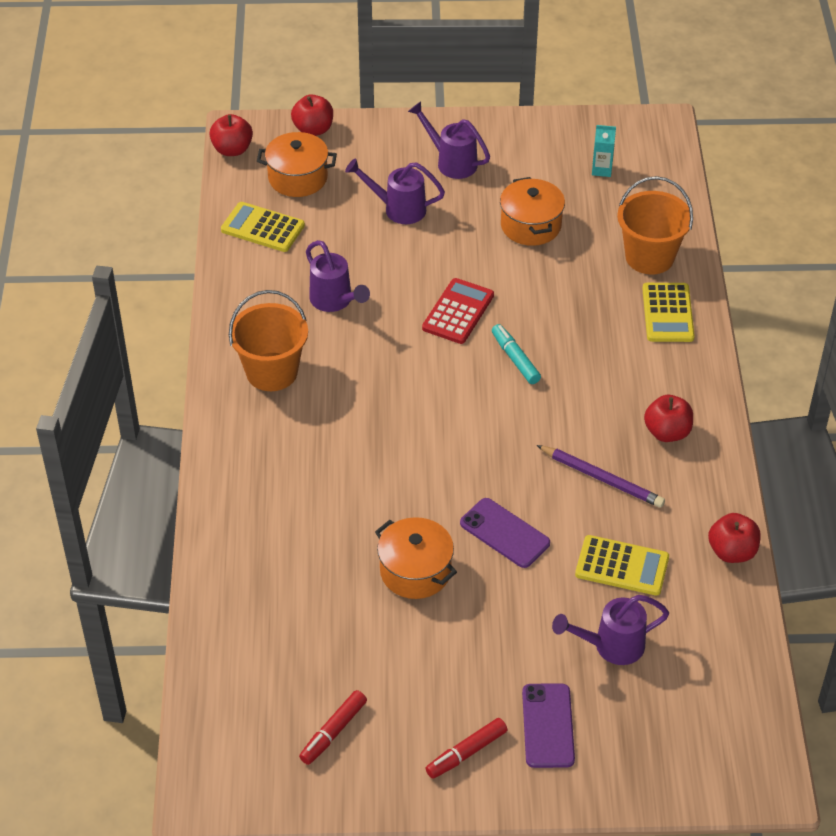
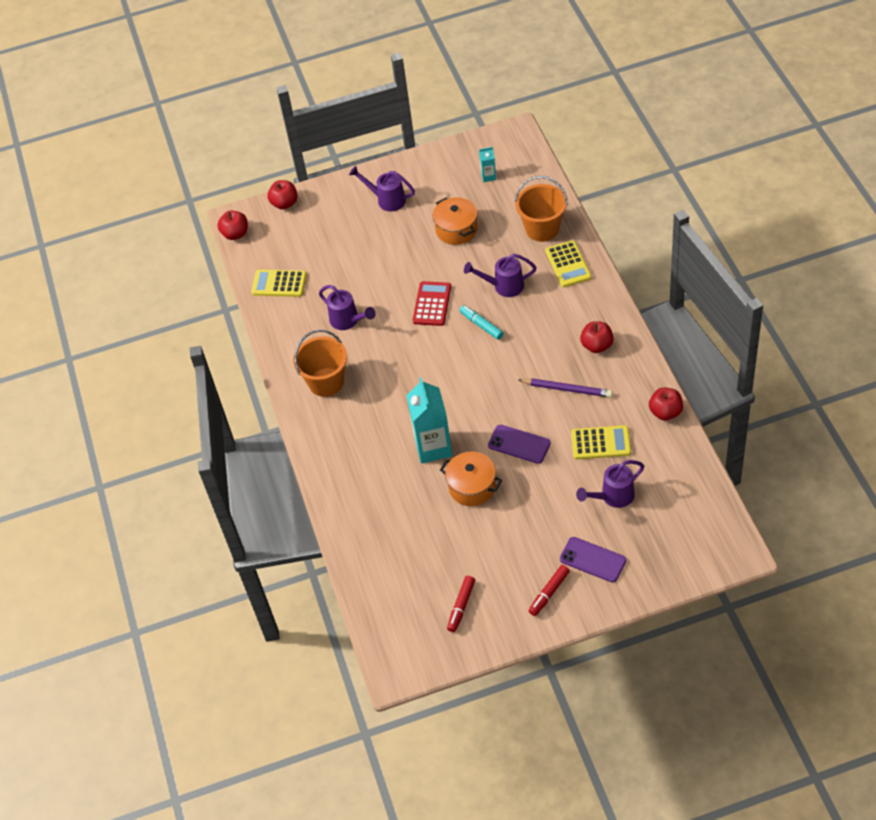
camera: 10 degrees left, 5 degrees up
(298, 178) = (288, 241): orange pot -> none
(383, 501) = (433, 447): none -> turquoise carton
(398, 209) = (364, 244): purple watering can -> purple watering can (503, 286)
(548, 726) = (592, 560): purple phone -> purple phone turned 45 degrees counterclockwise

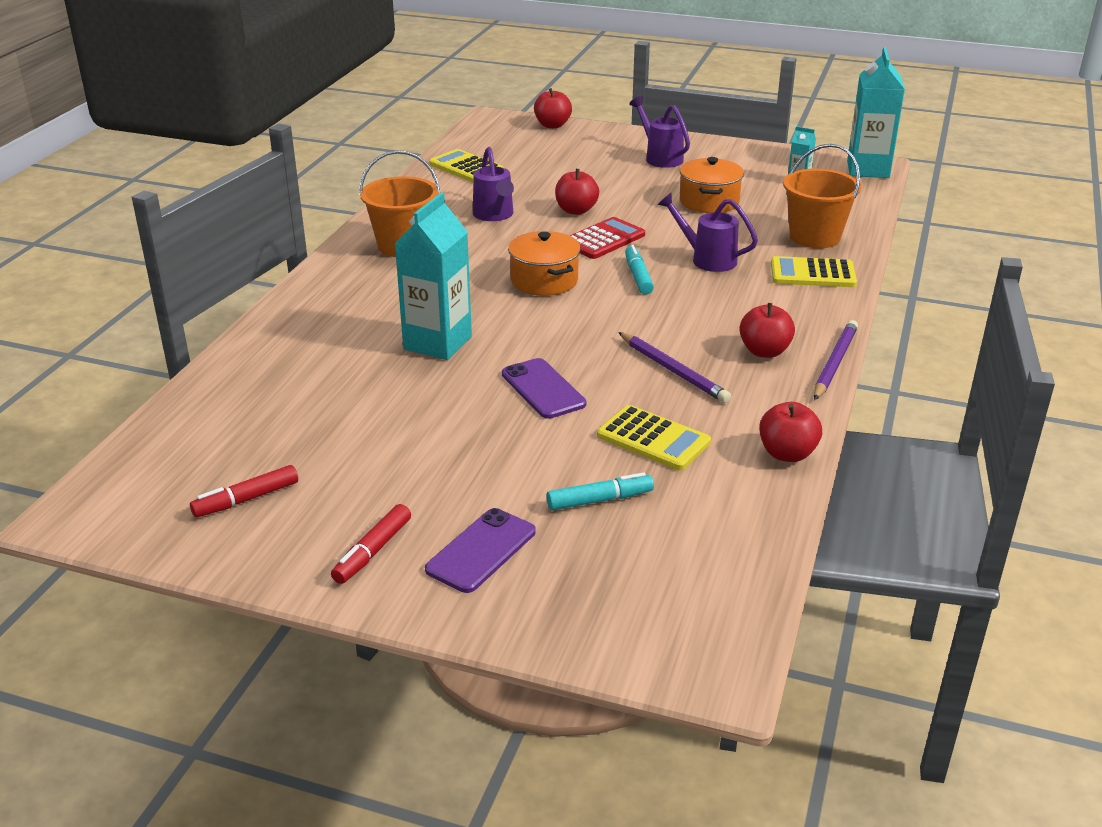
camera: 30 degrees right, 20 degrees down
(235, 234) = (476, 126): red apple -> red apple (576, 210)
(472, 487) = (431, 397): orange pot -> orange pot (544, 281)
(517, 139) = (868, 169): none -> turquoise carton
(549, 593) = (372, 551): red marker -> red marker turned 45 degrees counterclockwise
(568, 264) = (812, 274): yellow calculator -> yellow calculator turned 75 degrees clockwise
(592, 560) = (481, 550): purple phone -> purple phone turned 60 degrees clockwise
(613, 497) = (600, 500): purple watering can -> turquoise marker
(636, 333) = (834, 363): none -> purple pencil

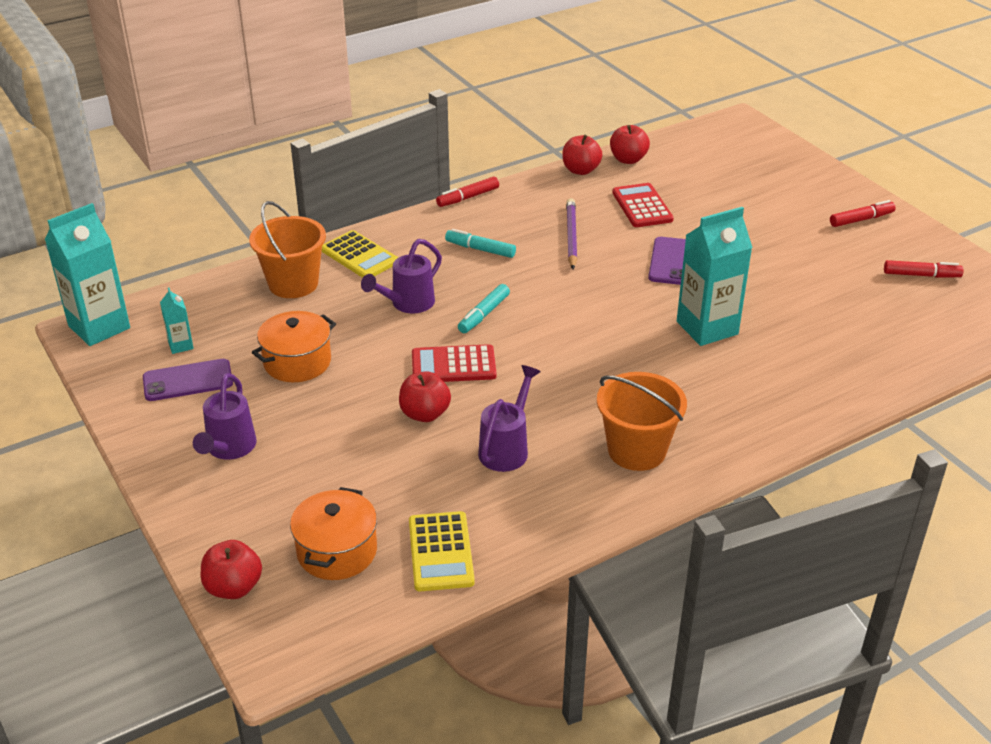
camera: 140 degrees left, 5 degrees up
(481, 550) = (801, 197): purple phone -> purple phone (188, 381)
(544, 281) = (560, 346): orange pot -> orange pot (337, 551)
(600, 500) = (712, 192): turquoise marker -> turquoise marker (480, 249)
(653, 439) = (642, 206): yellow calculator -> red calculator
(707, 259) = (407, 304): purple watering can -> purple watering can turned 60 degrees clockwise
(764, 351) = (495, 222): red apple -> red apple (628, 159)
(834, 363) = (468, 197): purple pencil -> red marker

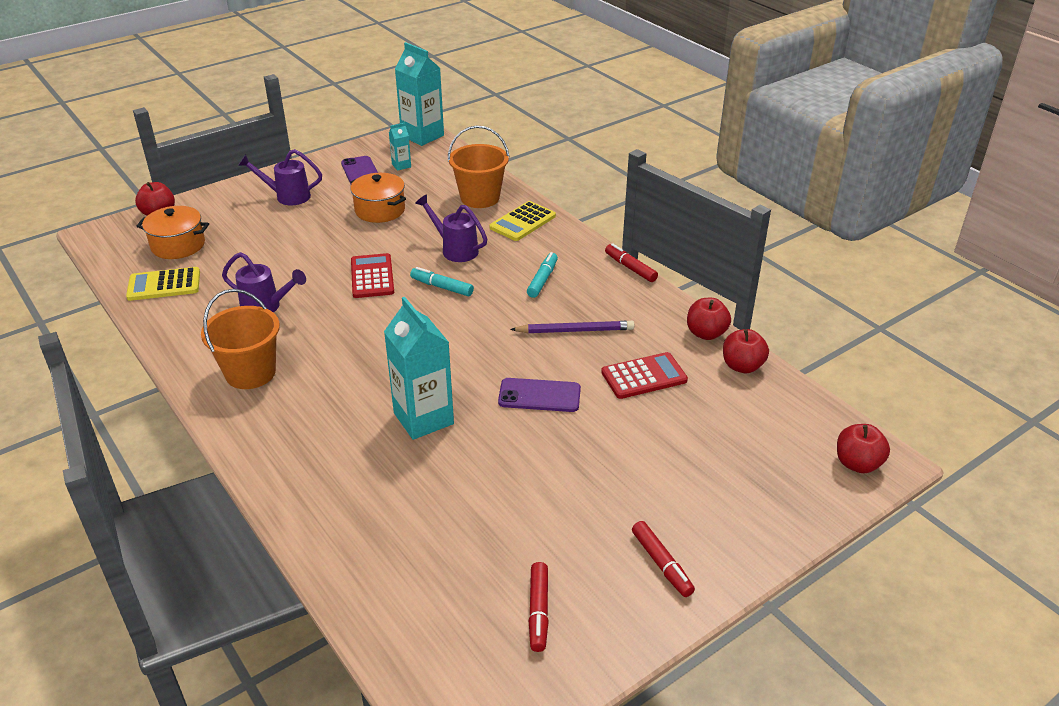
camera: 85 degrees right, 0 degrees up
(425, 414) = (313, 268): red apple -> red apple (857, 464)

